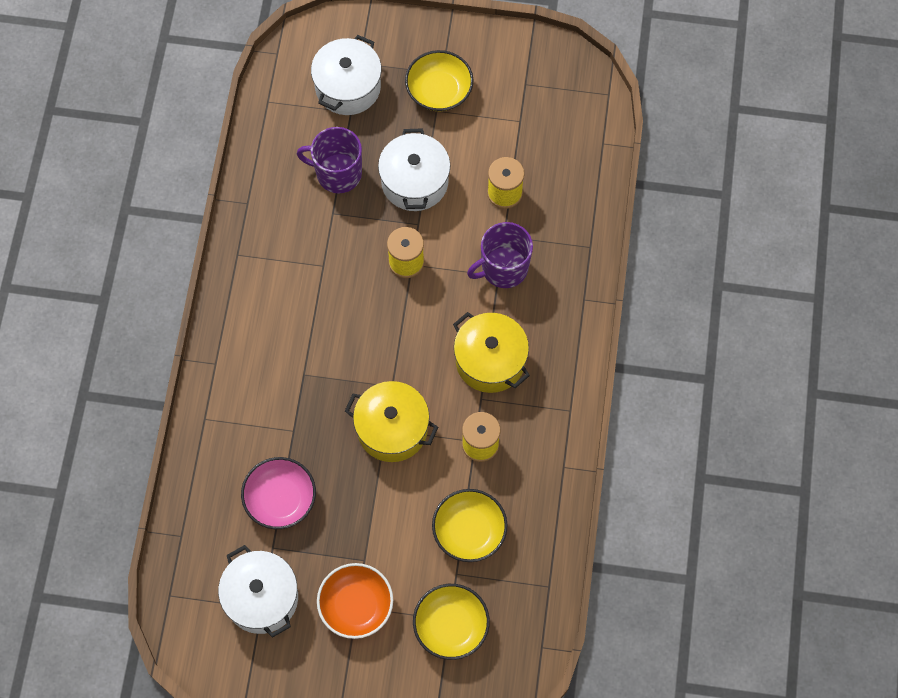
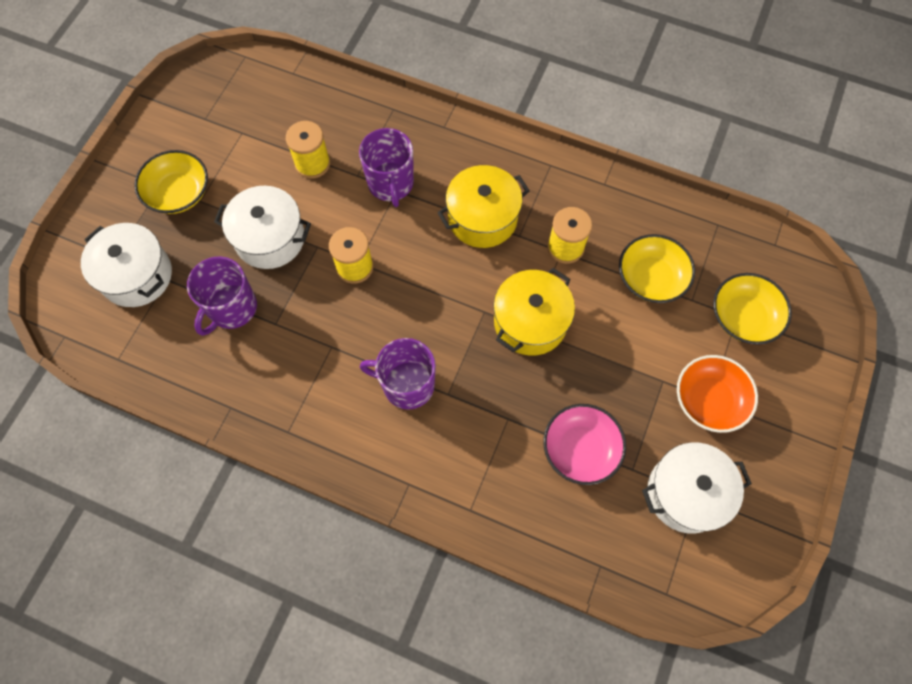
camera: 75 degrees left, 0 degrees up
(303, 338) = (407, 385): none -> purple mug

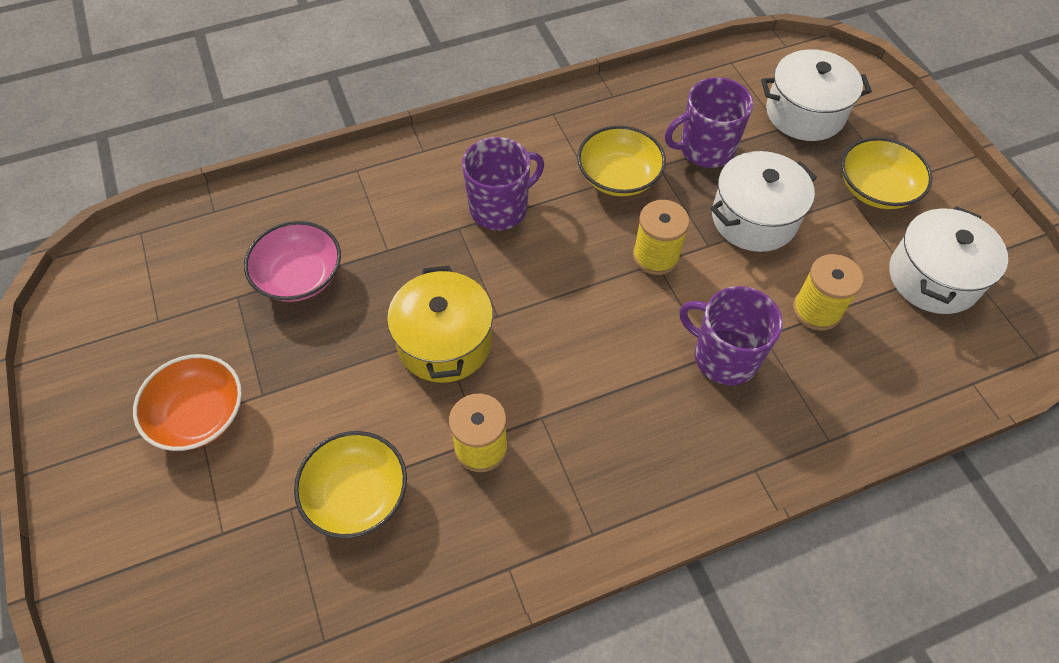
camera: 135 degrees right, 10 degrees down
(232, 308) = (705, 149): purple mug -> purple mug turned 90 degrees counterclockwise
(482, 218) = (597, 402): yellow pot -> none
(686, 493) = (170, 315): white pot -> white pot (933, 277)
(743, 317) = (214, 539): yellow bowl -> yellow bowl (618, 177)

